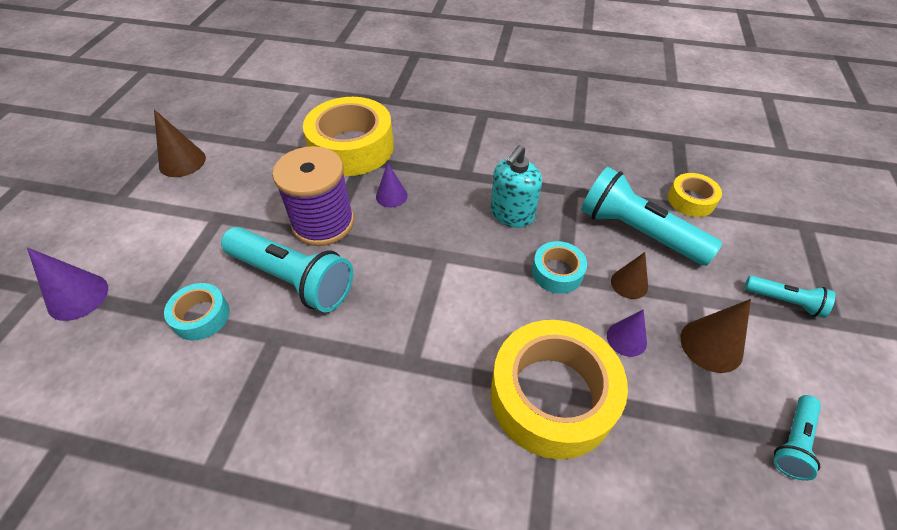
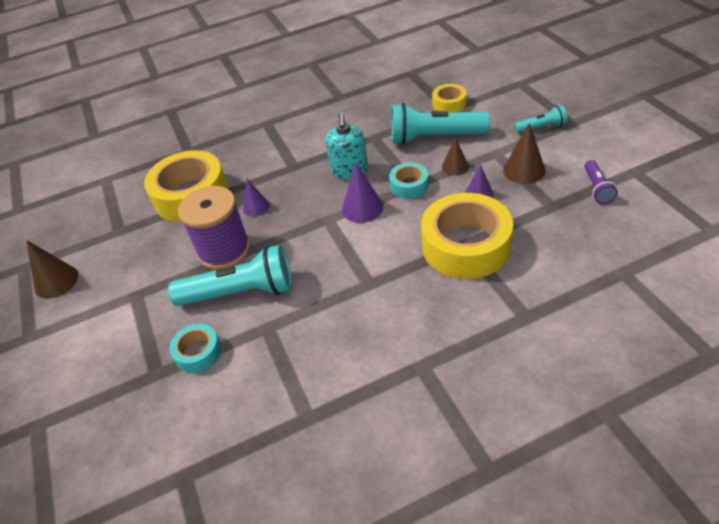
camera: 30 degrees left, 5 degrees down
(78, 296) = (81, 406): purple cone -> purple cone (362, 208)
(792, 442) = (597, 188): turquoise flashlight -> purple flashlight

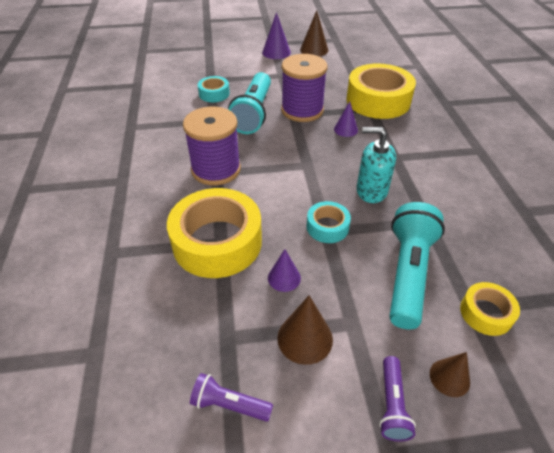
camera: 100 degrees right, 0 degrees up
(362, 208) = (310, 188): purple cone -> purple cone (276, 52)
(364, 286) = (216, 169): none -> purple spool
(455, 167) = (342, 273): brown cone -> brown cone (449, 377)
(541, 127) = (392, 404): turquoise flashlight -> purple flashlight

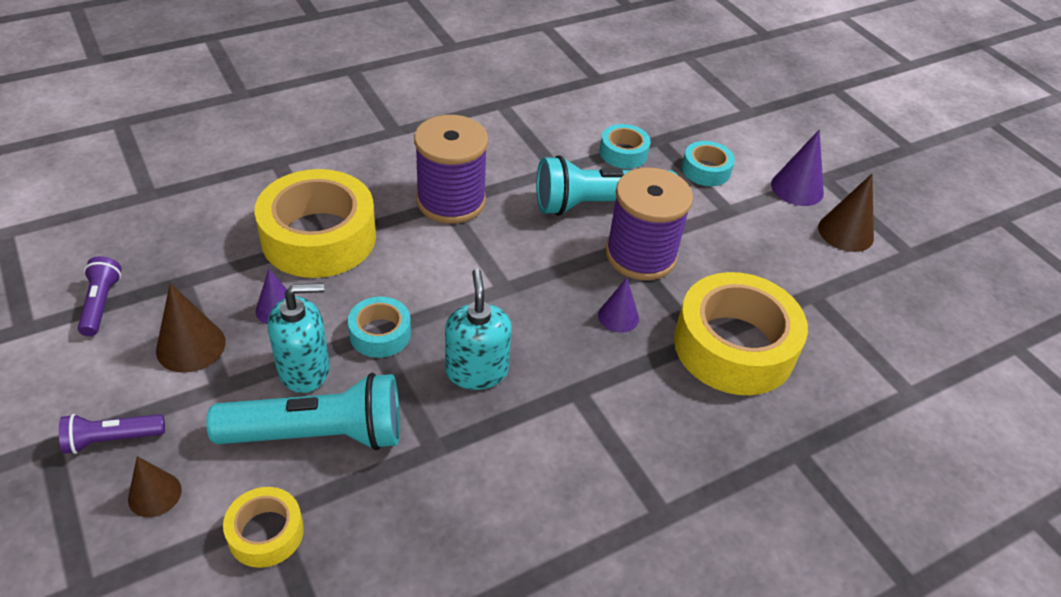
camera: 65 degrees right, 0 degrees up
(246, 72) = (706, 170): none -> turquoise tape
(348, 271) = (304, 369): none -> turquoise soap dispenser

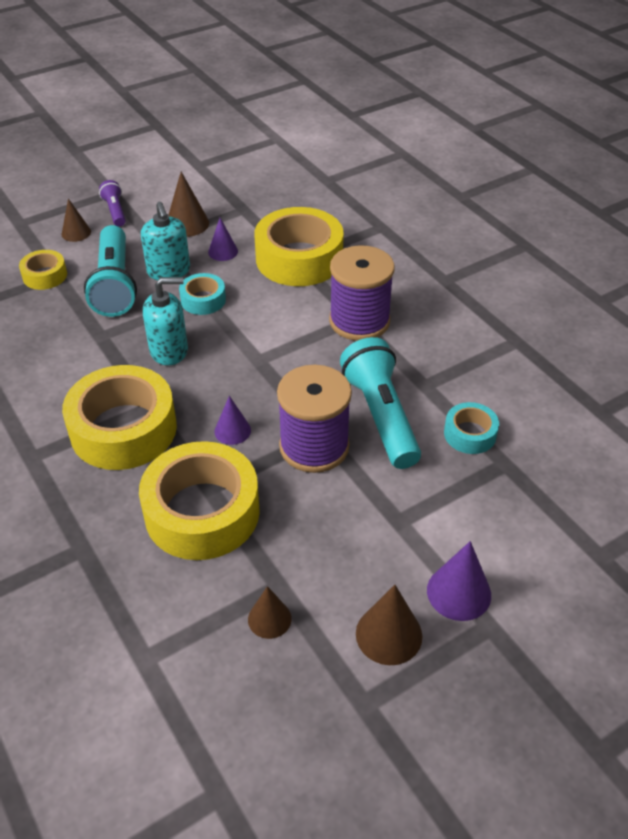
camera: 90 degrees right, 0 degrees up
(101, 304) = (220, 185): purple flashlight -> none
(615, 417) = (123, 429): none -> yellow tape
(706, 170) = (464, 504): turquoise tape -> none
(848, 303) = (269, 619): none -> brown cone

